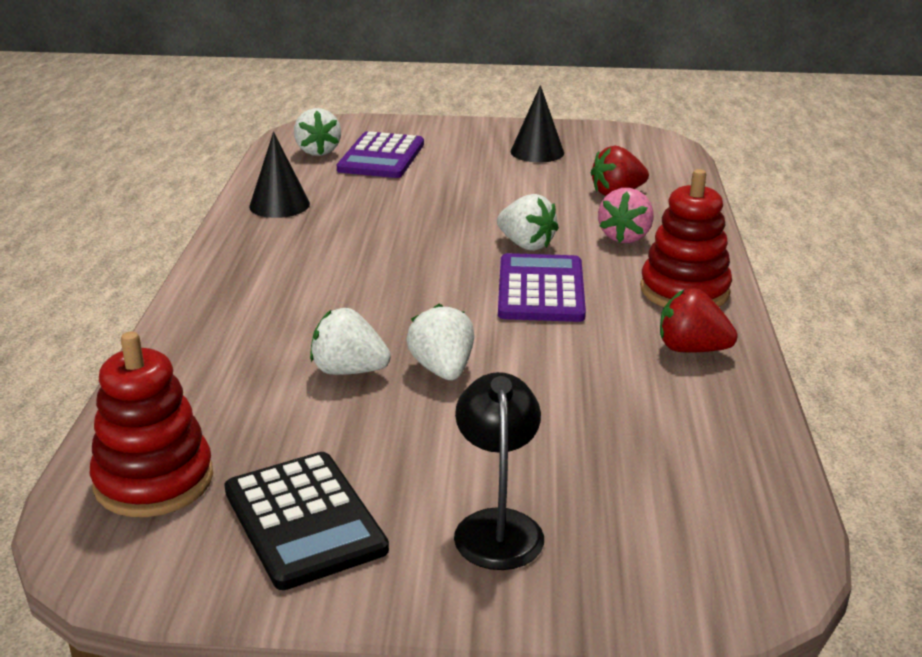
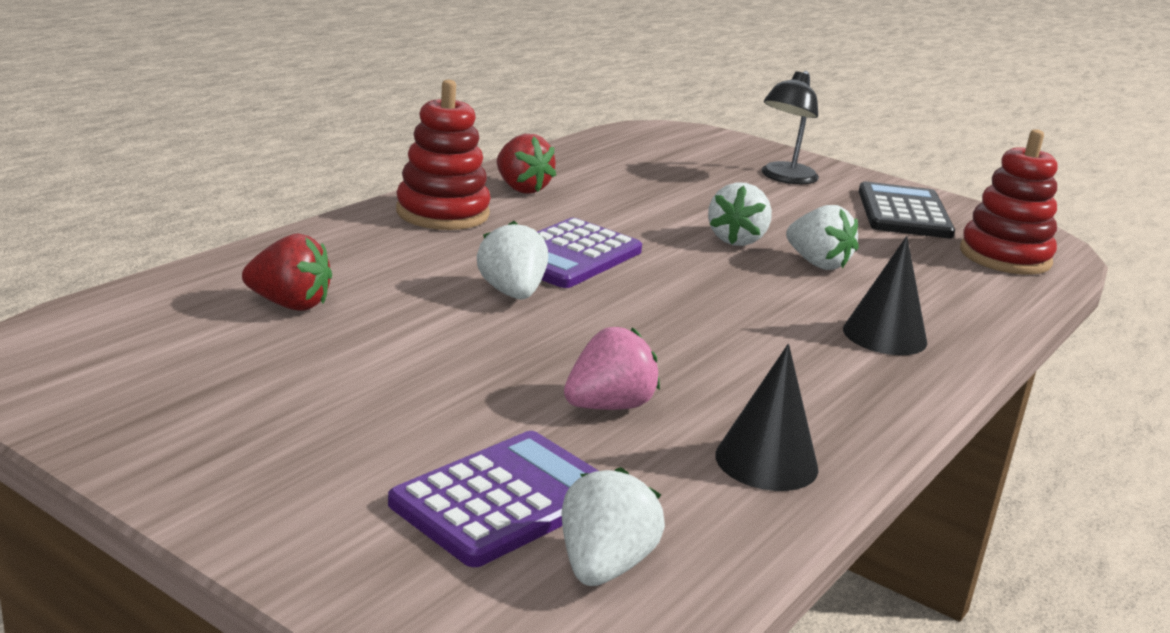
camera: 150 degrees left, 5 degrees down
(537, 152) = (245, 404): black cone -> black cone (884, 335)
(625, 237) = (394, 263): pink strawberry -> pink strawberry (608, 406)

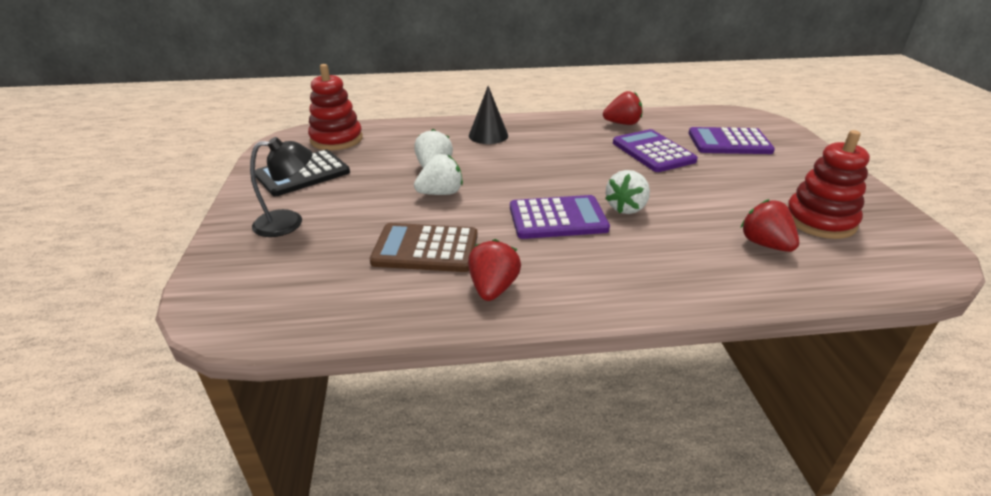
camera: 130 degrees left, 10 degrees up
(442, 213) = (591, 284): red stacking toy -> red stacking toy (819, 221)
(603, 566) = (715, 122): white strawberry -> none
(608, 406) = (653, 152): pink strawberry -> purple calculator
(632, 195) = (425, 249): none -> brown calculator
(766, 461) = (622, 123): black cone -> red strawberry

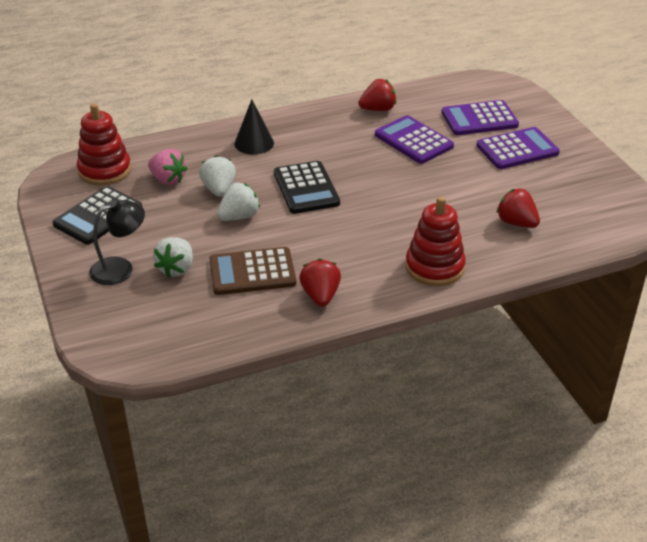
camera: 15 degrees left, 5 degrees up
(389, 153) = (168, 180): none -> pink strawberry
(523, 178) = (306, 188): none -> black calculator
(557, 218) = (350, 226): purple calculator -> purple calculator (517, 149)
(626, 208) = (403, 206): white strawberry -> white strawberry (176, 269)
(819, 221) = (557, 194): red stacking toy -> red stacking toy (434, 267)

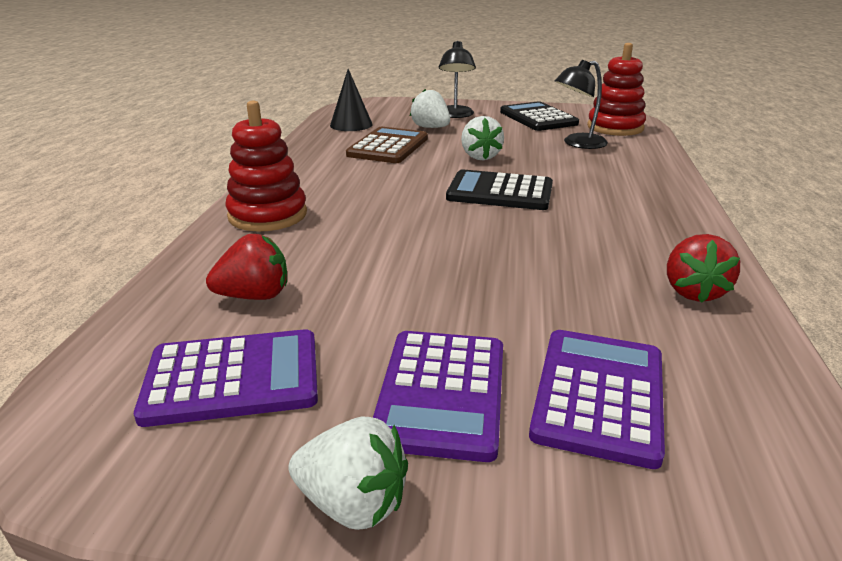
camera: 120 degrees right, 10 degrees down
(168, 180) = (577, 143): pink strawberry -> black lamp
(219, 189) = (538, 157): white strawberry -> white strawberry (353, 503)
(254, 143) = (629, 188): black cone -> black cone (351, 124)
(320, 296) = (317, 161): red strawberry -> none
(413, 141) = (561, 290): purple calculator -> purple calculator (233, 378)

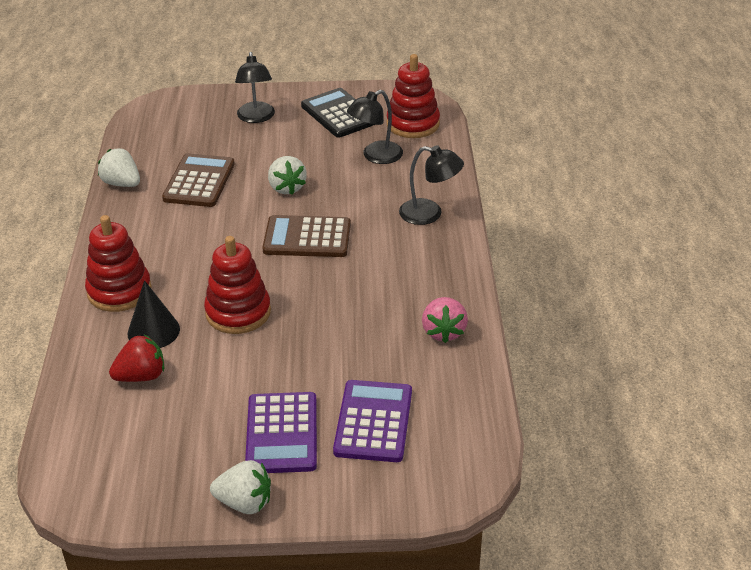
camera: 10 degrees left, 10 degrees up
(233, 378) = (153, 441): purple calculator -> none
(351, 124) = (154, 147): black cone -> black cone (153, 331)
(404, 246) = (238, 312): none -> red stacking toy
(430, 128) = (234, 144): white strawberry -> white strawberry (122, 183)
(500, 192) = (307, 238): black calculator -> brown calculator
(646, 185) = (429, 214): none -> black lamp
(693, 292) = (443, 332): red strawberry -> pink strawberry

